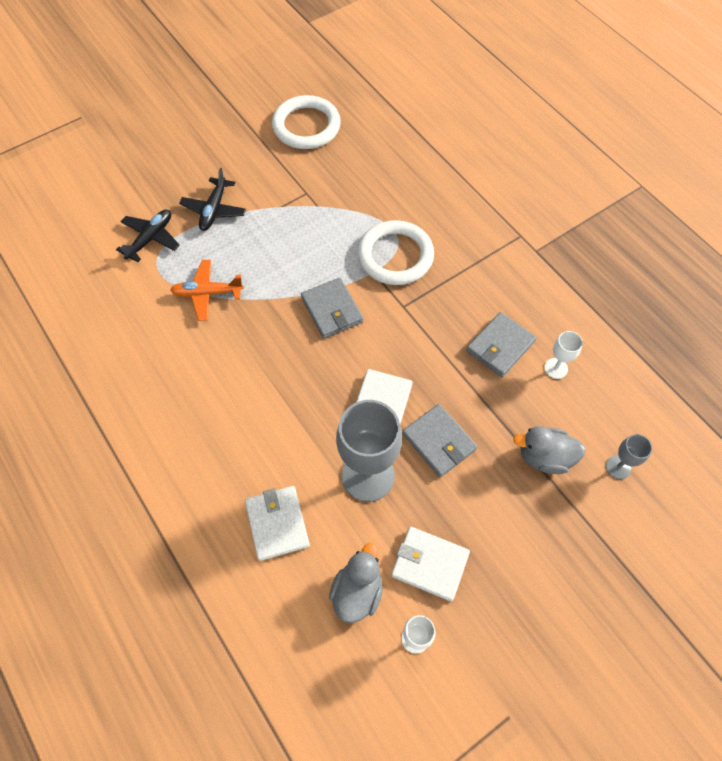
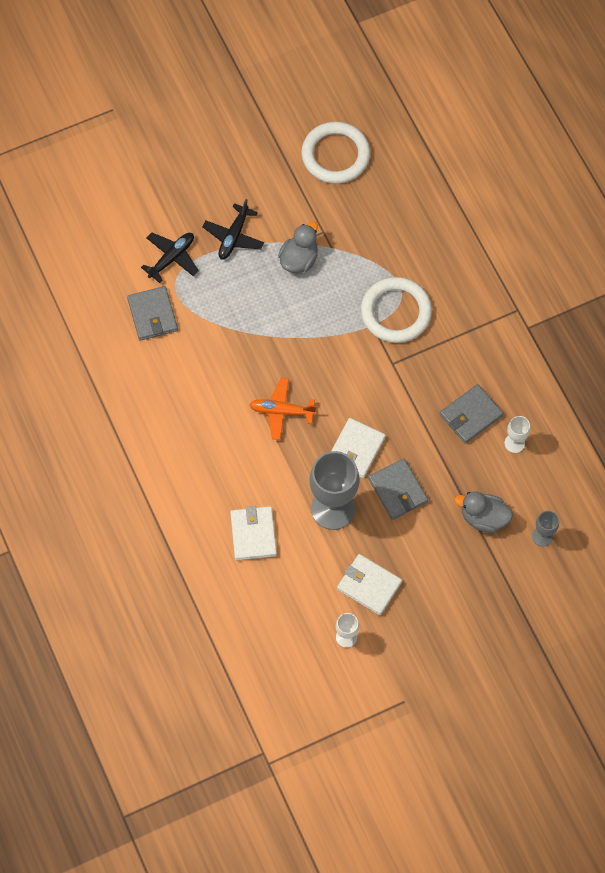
camera: 10 degrees right, 5 degrees up
(207, 293) = (218, 322): orange plane -> orange plane (281, 411)
(332, 310) = (328, 356): grey wallet -> grey wallet (152, 315)
(357, 591) = (308, 596): grey duck -> grey duck (299, 259)

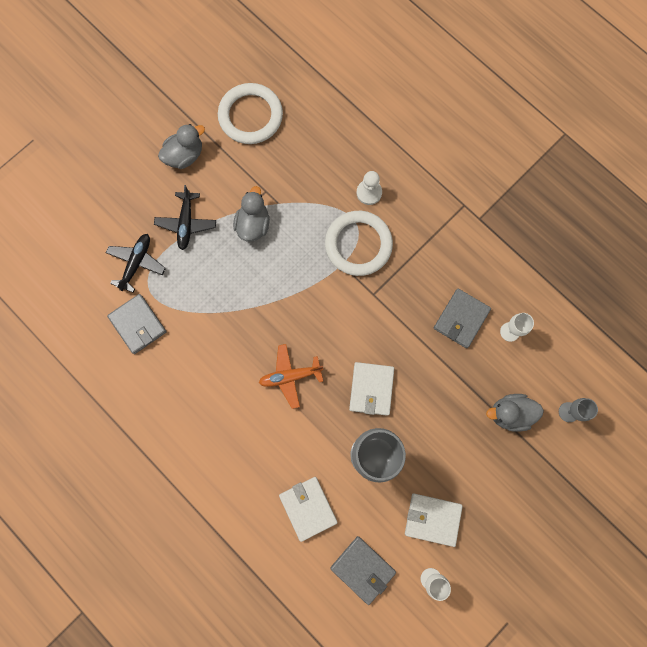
camera: 20 degrees left, 10 degrees up
(256, 172) = (185, 156): none -> grey duck
(398, 490) = (423, 415): grey wallet -> grey wallet (363, 569)
(426, 267) = (369, 193): none -> white pawn

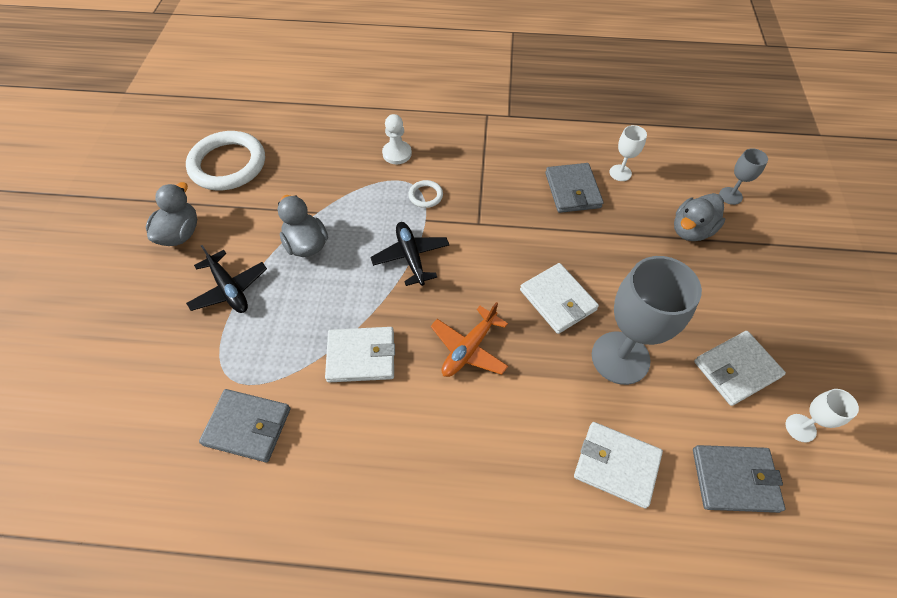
camera: 40 degrees left, 20 degrees down
(136, 263) = (197, 365): black plane -> black plane (411, 257)
(227, 331) = (361, 356): none -> white wallet
(358, 244) = (425, 195): white ring -> white ring, size x0.43

